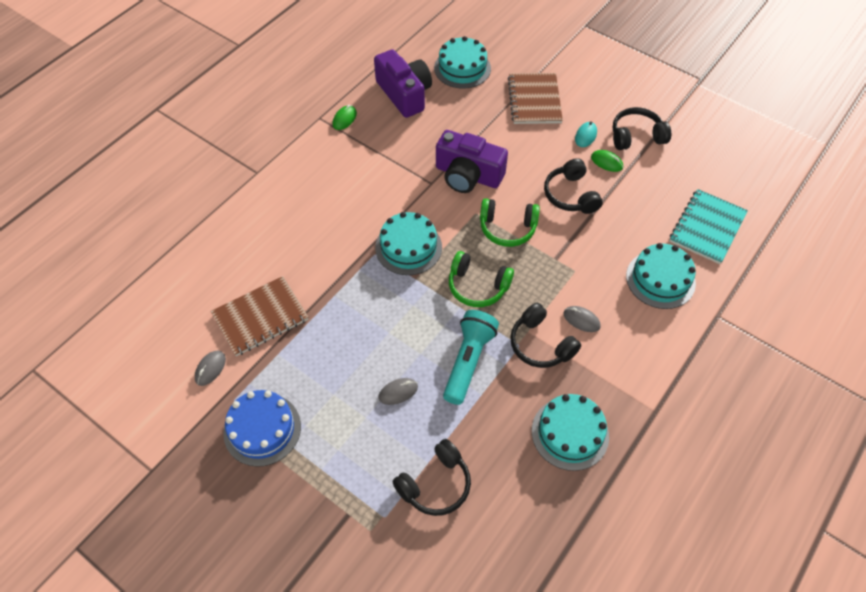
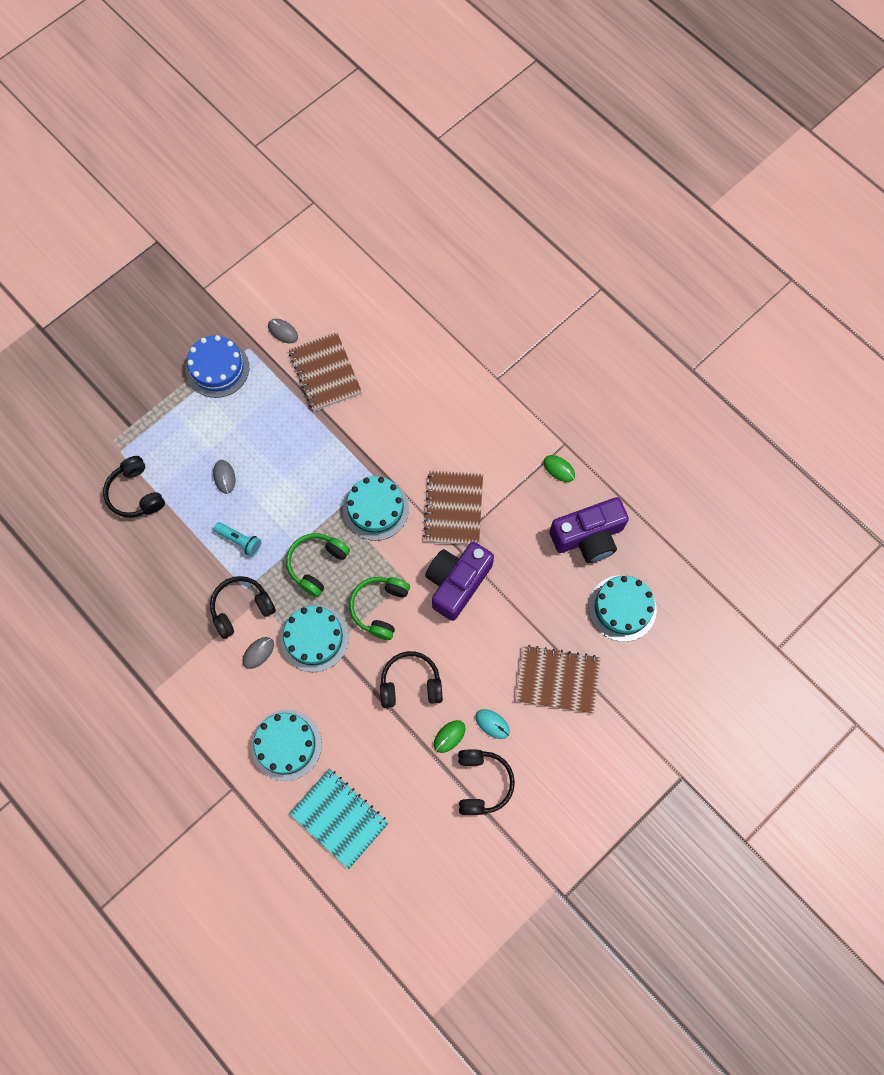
camera: 100 degrees right, 15 degrees up
(397, 187) = (453, 509): none -> brown notebook
(468, 361) = (240, 540): turquoise flashlight -> turquoise flashlight, size x0.58
(570, 433) = (150, 612): turquoise cake -> turquoise cake (314, 638)

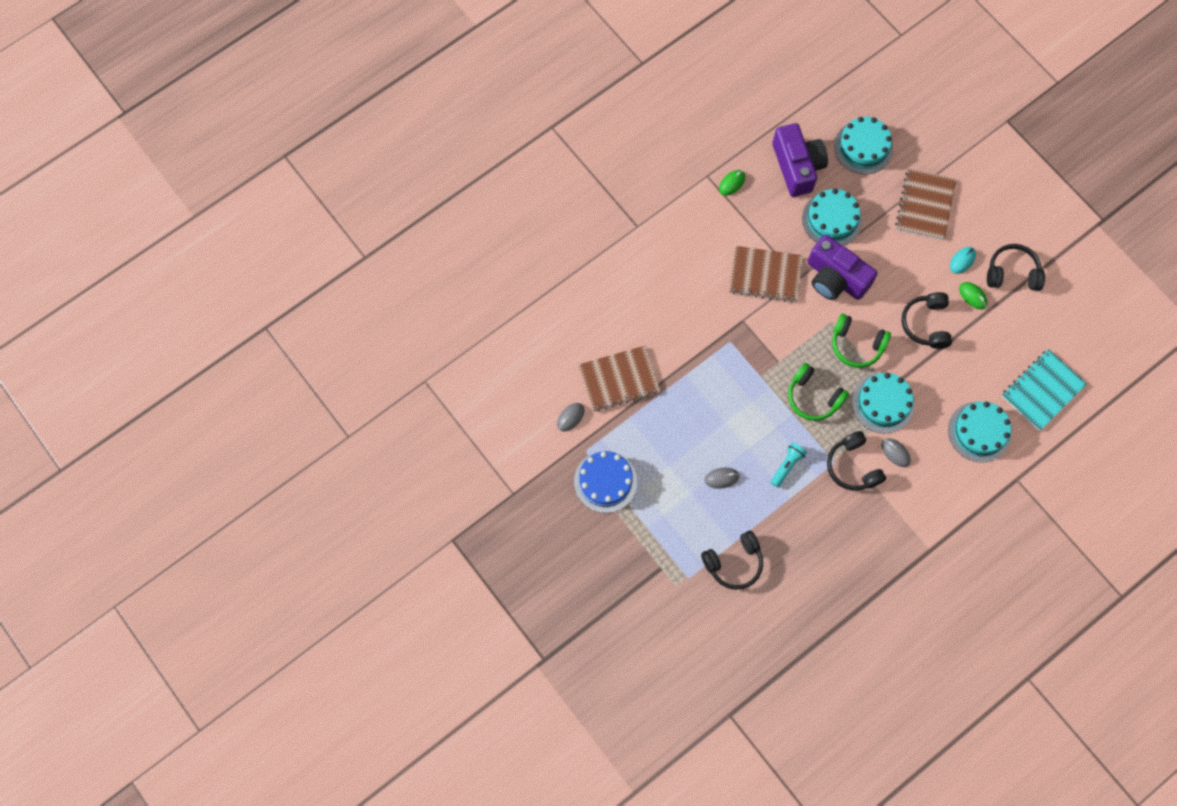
camera: 85 degrees left, 0 degrees up
(376, 509) = (761, 342): turquoise cake -> turquoise cake (831, 219)

